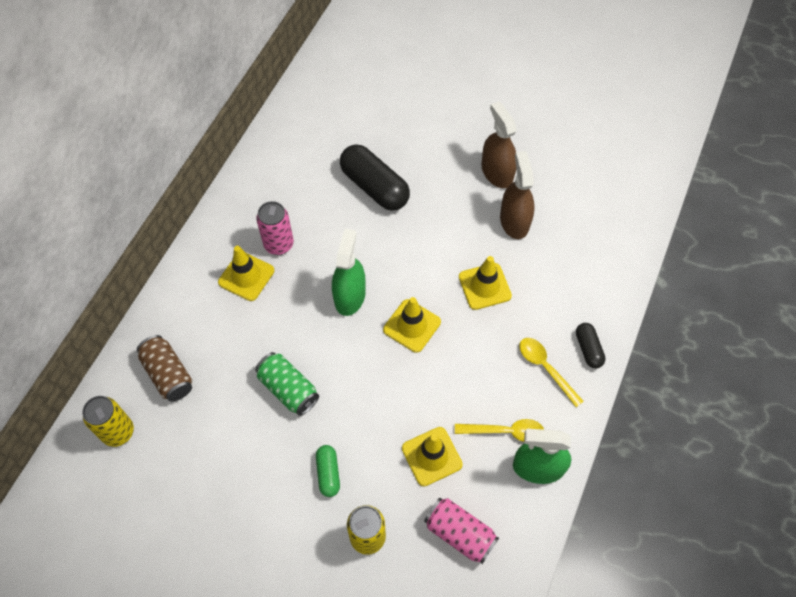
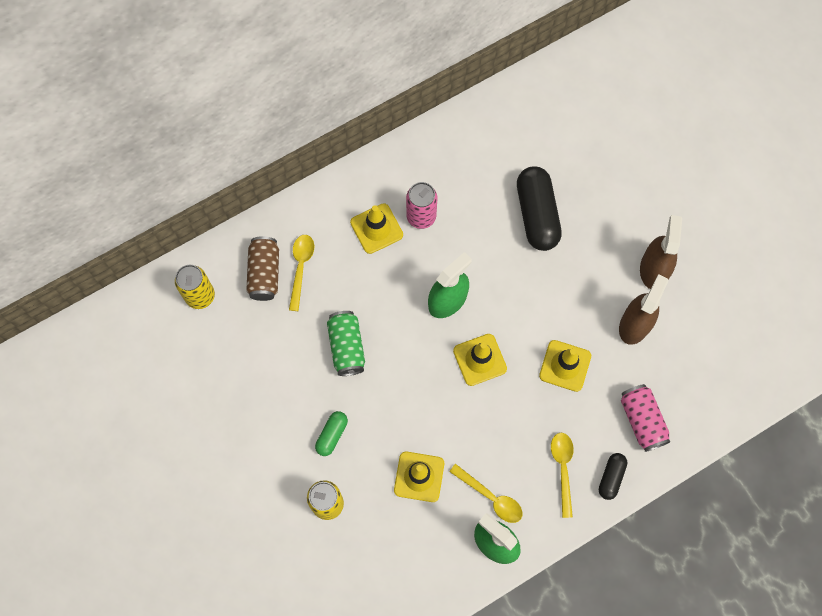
camera: 35 degrees right, 10 degrees up
(199, 349) = (301, 267): none -> yellow spoon
(459, 533) = (397, 550): pink can -> pink can (642, 420)

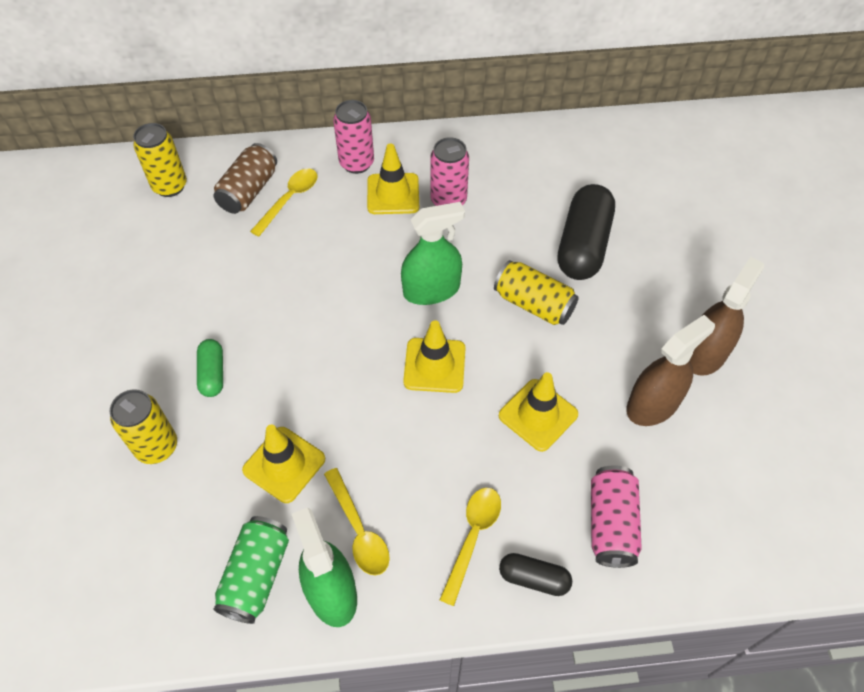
camera: 25 degrees right, 15 degrees down
(332, 435) = (212, 374): green capsule -> green capsule turned 60 degrees counterclockwise
(333, 211) = (356, 163): none -> pink can
(346, 347) = (289, 291): green can -> green can (256, 576)
(524, 280) = (533, 304): none -> yellow can
(611, 477) = (534, 578): black capsule -> black capsule turned 60 degrees clockwise

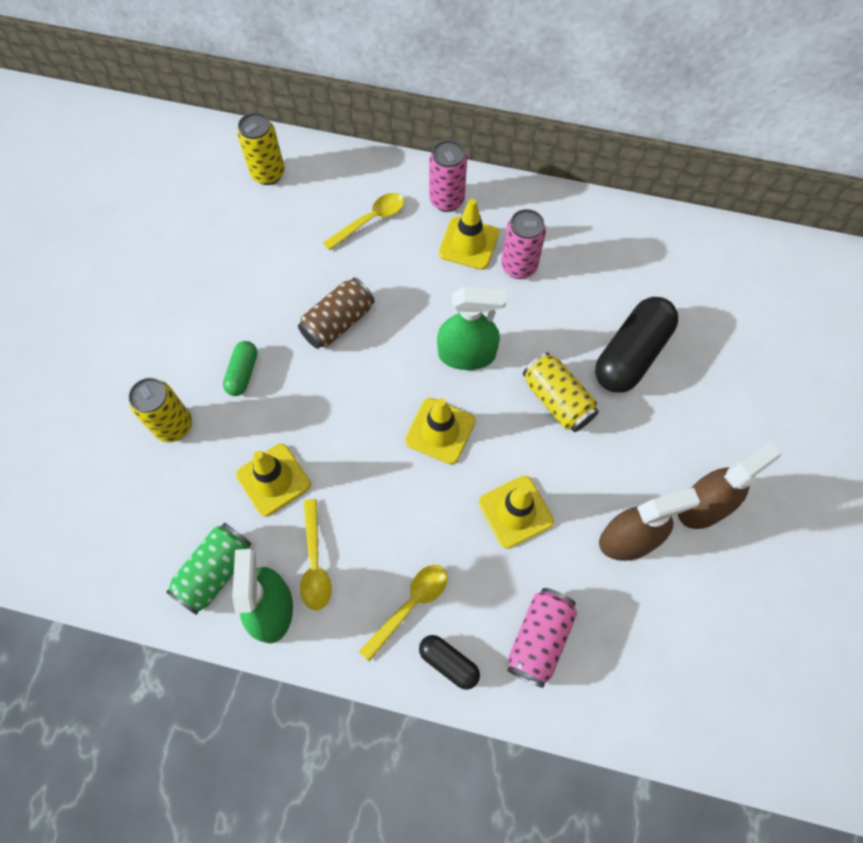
camera: 20 degrees right, 10 degrees up
(249, 191) = (337, 200): brown can -> brown can (338, 323)

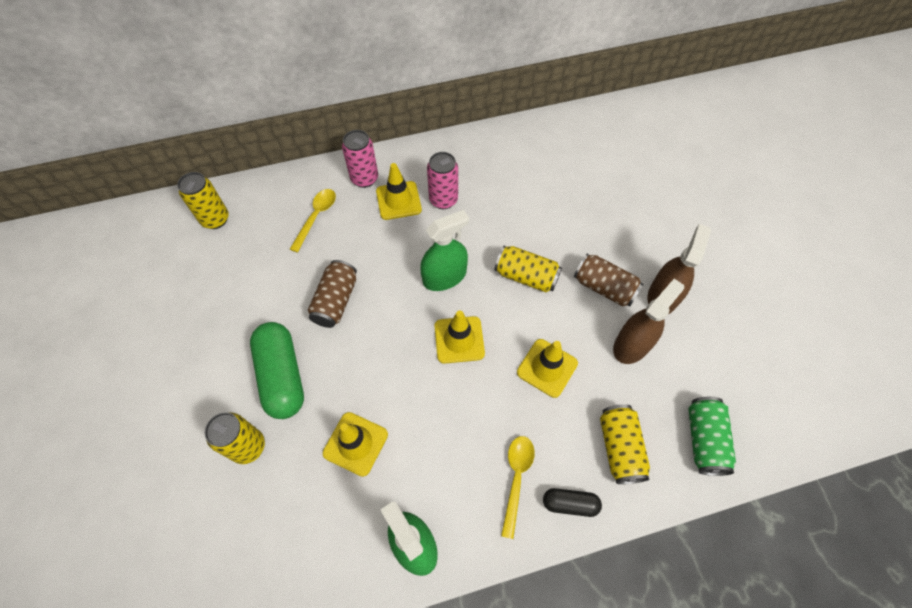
camera: 30 degrees left, 5 degrees down
(215, 571) = (351, 542): green can -> green can (704, 440)
(243, 373) = (282, 376): green capsule -> green capsule, size x1.95
(315, 563) = (426, 489): yellow spoon -> none
(539, 639) = (619, 448): pink can -> yellow can
(631, 354) = (554, 222): black capsule -> none
(639, 459) = (604, 287): none -> brown can

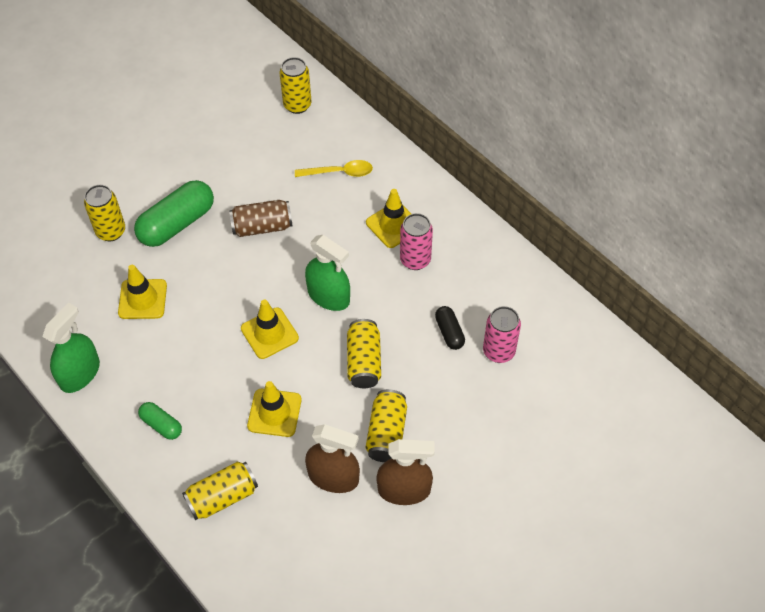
camera: 65 degrees right, 5 degrees down
(364, 178) = (403, 188): pink can -> pink can (498, 351)
(516, 478) = (161, 425): yellow spoon -> green capsule
(570, 503) = (156, 473): black capsule -> black capsule (449, 332)
(604, 287) = (386, 433): brown can -> yellow can
(704, 440) = (261, 567): green can -> none

